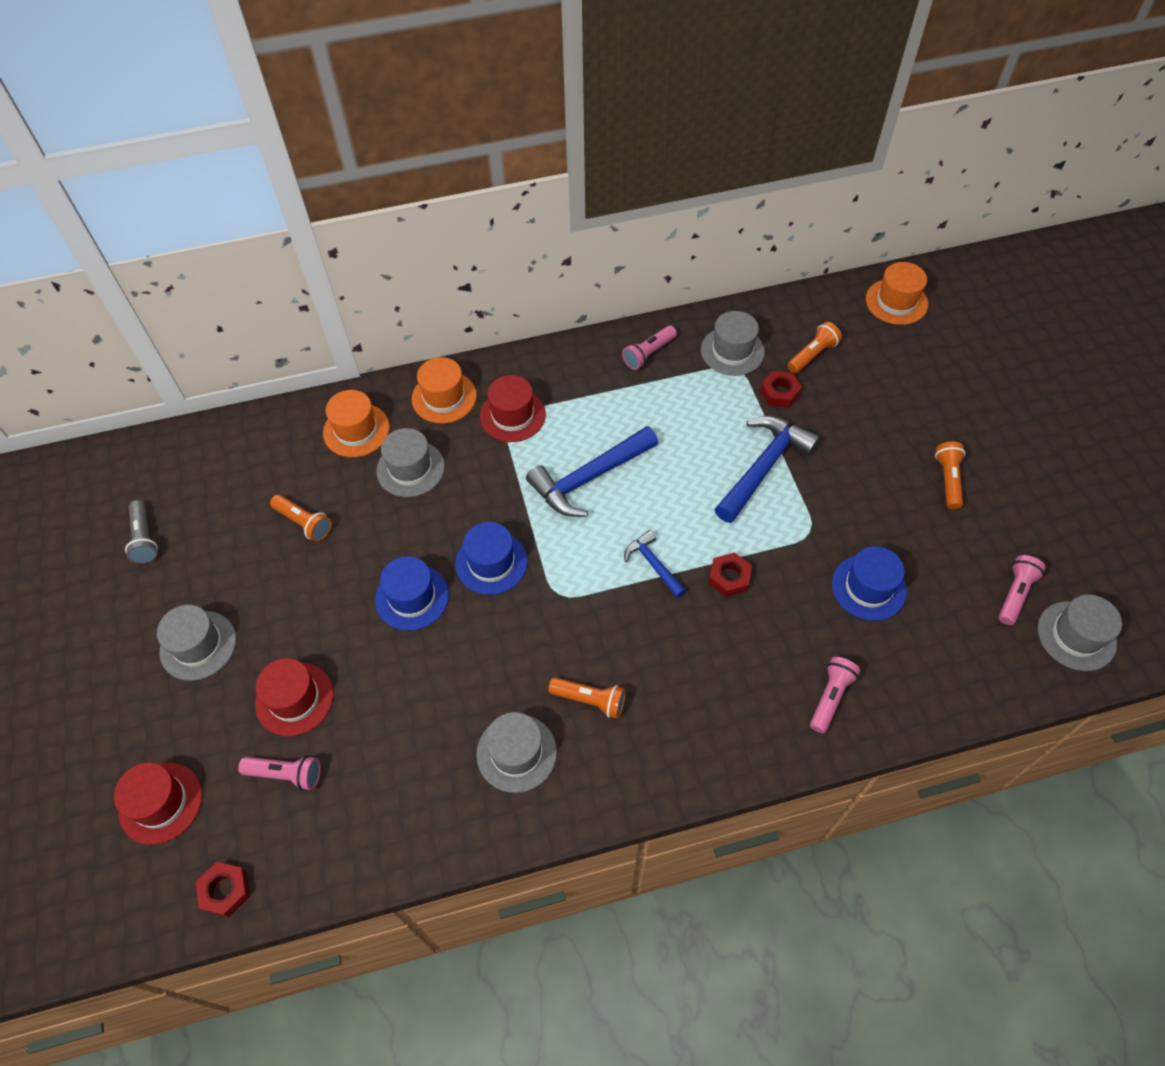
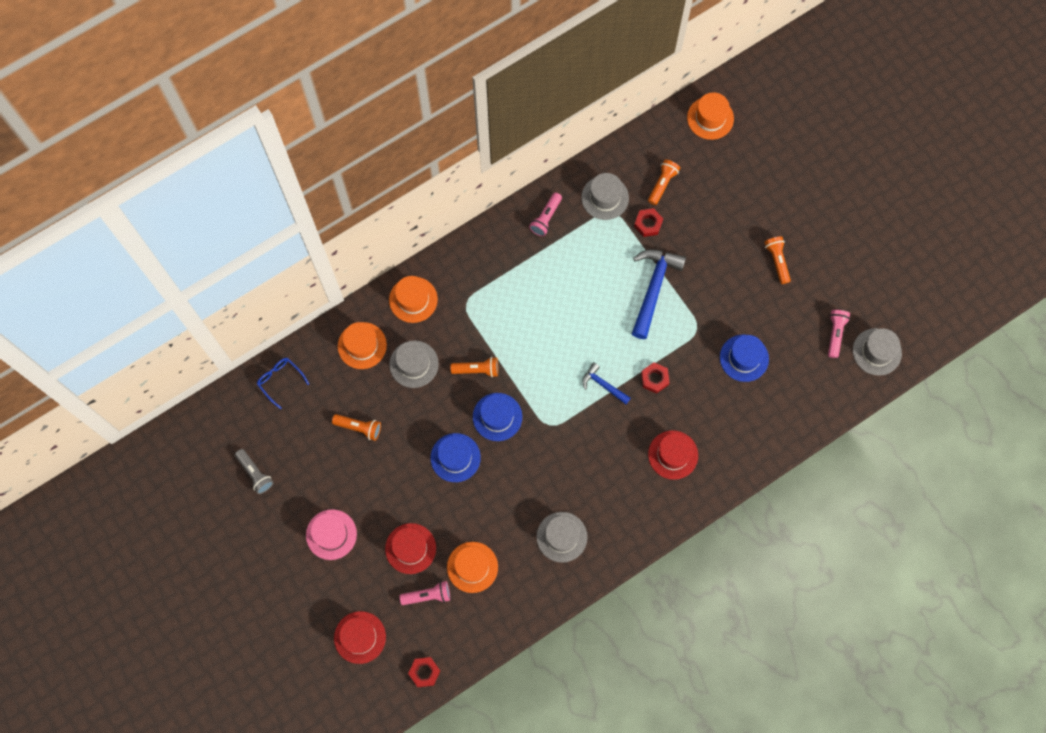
camera: 20 degrees left, 15 degrees up
(198, 645) = (331, 534): grey hat -> pink hat
(236, 441) = (280, 381): none -> blue glasses
(368, 754) = (472, 567): none -> orange hat
(512, 415) = (468, 299): red hat -> red hat (673, 455)
(589, 478) = (539, 333): blue hammer -> none
(590, 700) = (594, 489): orange flashlight -> orange flashlight (477, 370)
(830, 697) = (738, 440): pink flashlight -> none

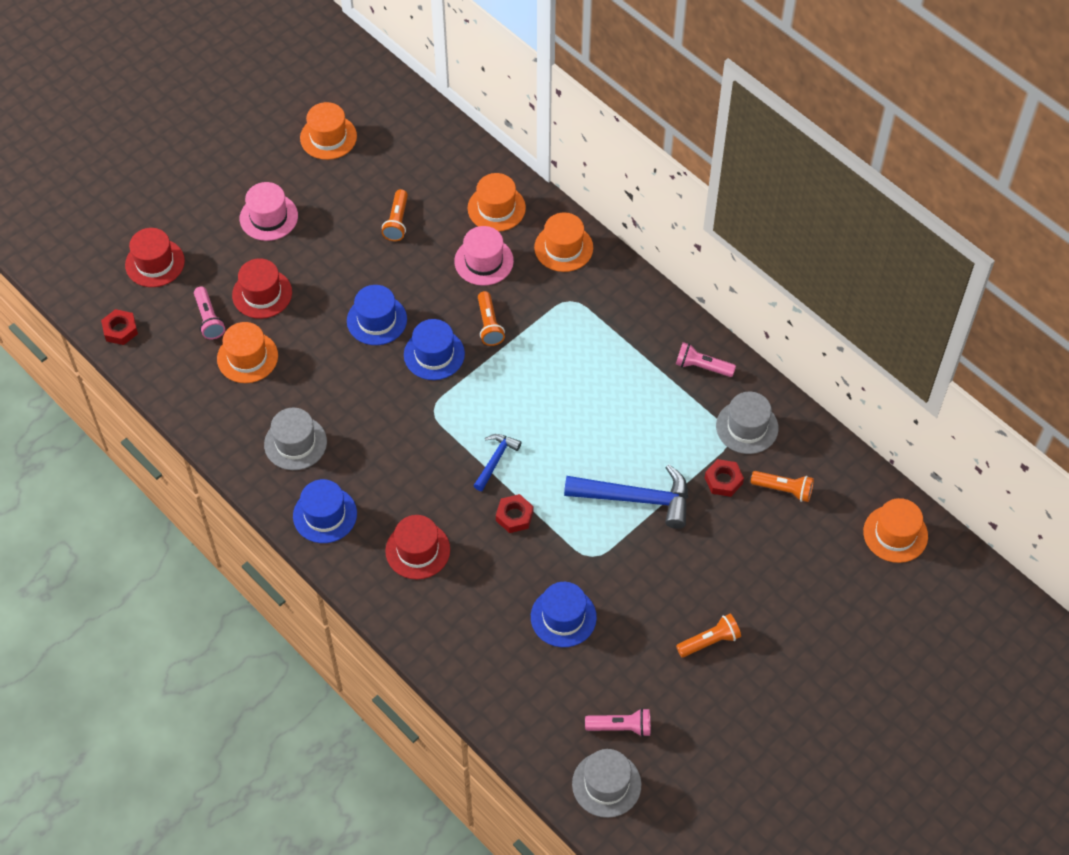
camera: 80 degrees right, 15 degrees down
(255, 473) = (328, 137): grey flashlight -> orange hat
(280, 381) = (439, 141): blue glasses -> none
(414, 364) = (484, 261): grey hat -> pink hat
(631, 521) = (325, 515): none -> blue hat

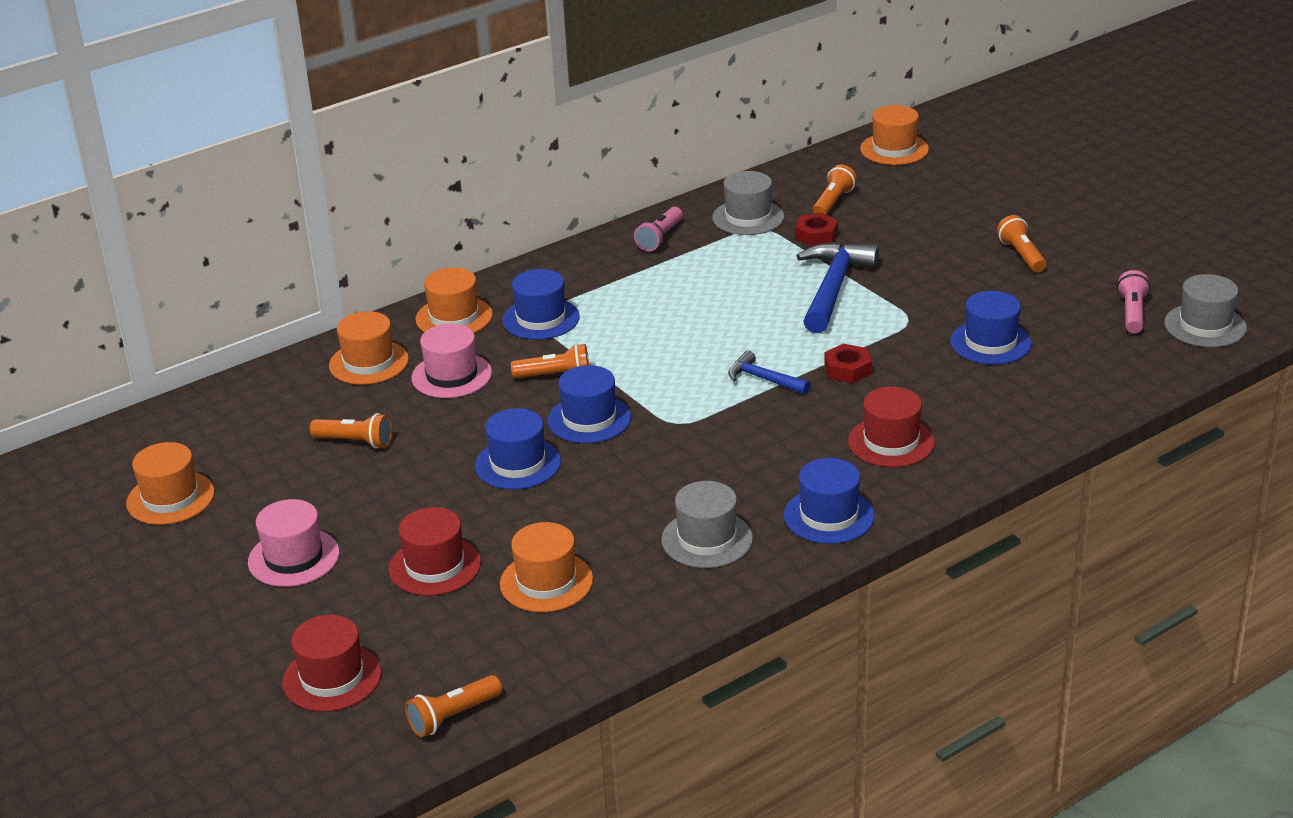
camera: 80 degrees left, 25 degrees down
(120, 330) = (452, 717): red nut -> orange flashlight
(209, 319) = (464, 620): pink flashlight -> none
(567, 303) = (541, 319): none -> blue hat

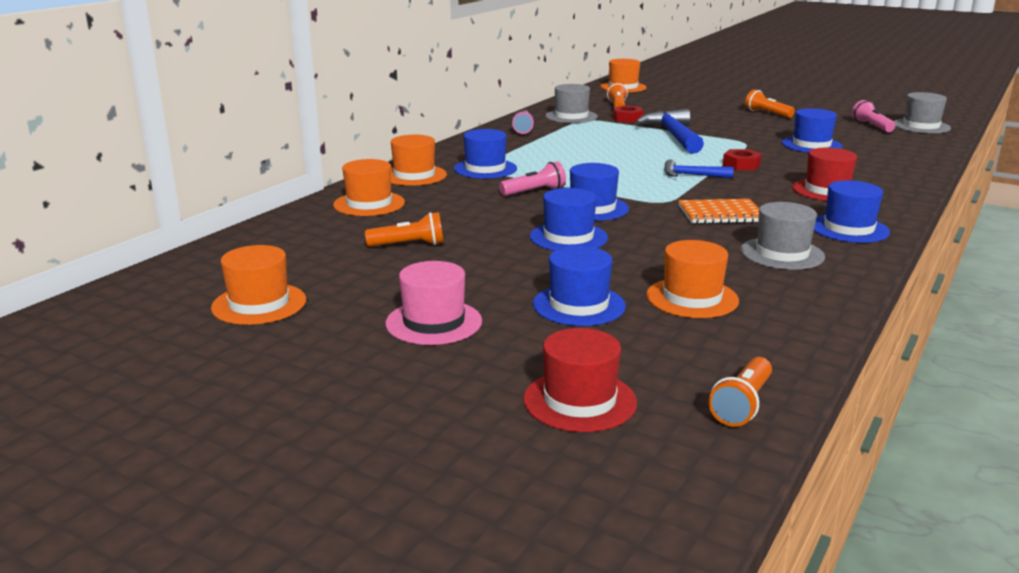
camera: 25 degrees left, 10 degrees down
(435, 566) = (579, 305): red hat -> blue hat
(451, 375) = (449, 201): pink hat -> none
(555, 375) = (535, 192): orange flashlight -> pink flashlight
(717, 459) = (720, 214): none -> orange notebook

